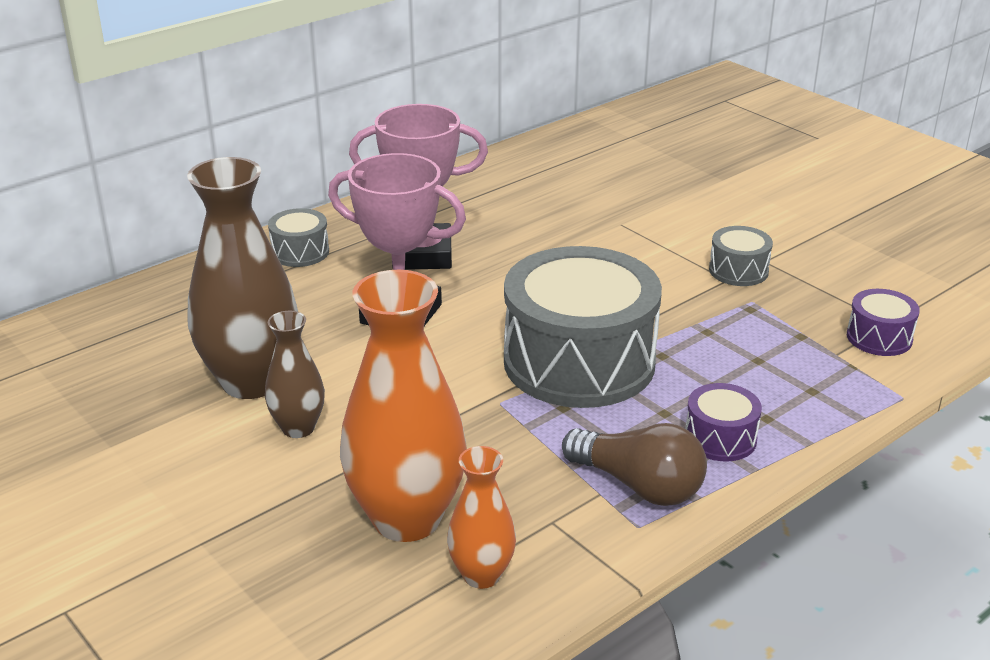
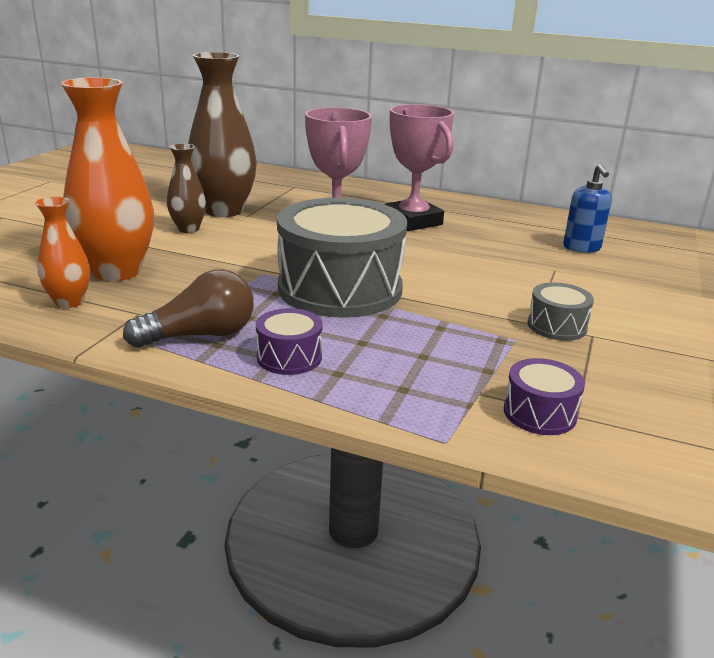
camera: 60 degrees right, 5 degrees down
(300, 252) = (371, 194): grey drum -> none
(580, 188) = (581, 248): none -> blue soap dispenser
(639, 485) = (200, 335): brown light bulb -> brown light bulb turned 120 degrees counterclockwise

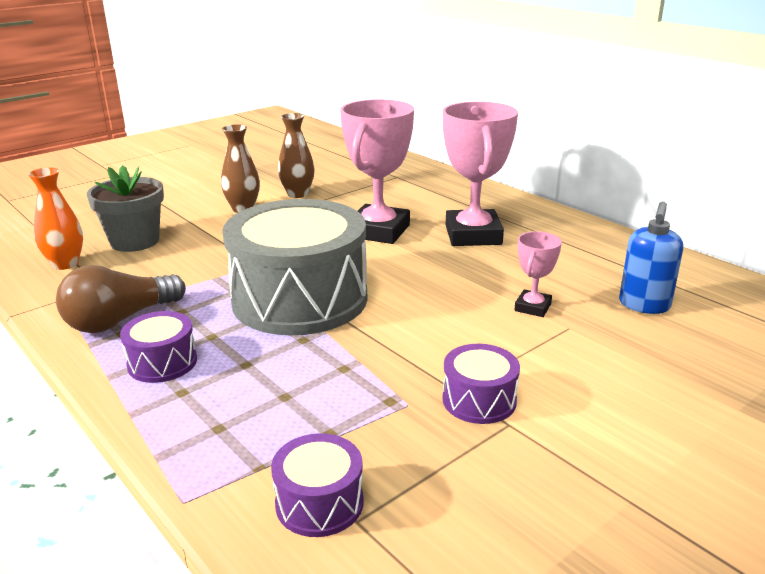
camera: 30 degrees right, 0 degrees up
(117, 271) = (135, 241): orange vase -> grey flower pot
(200, 335) = (120, 320): brown light bulb -> brown light bulb turned 135 degrees clockwise
(224, 210) = (297, 194): brown vase -> brown vase, size x0.53
(516, 262) = (532, 307): none -> pink trophy
(556, 326) = (479, 400): grey drum -> purple drum

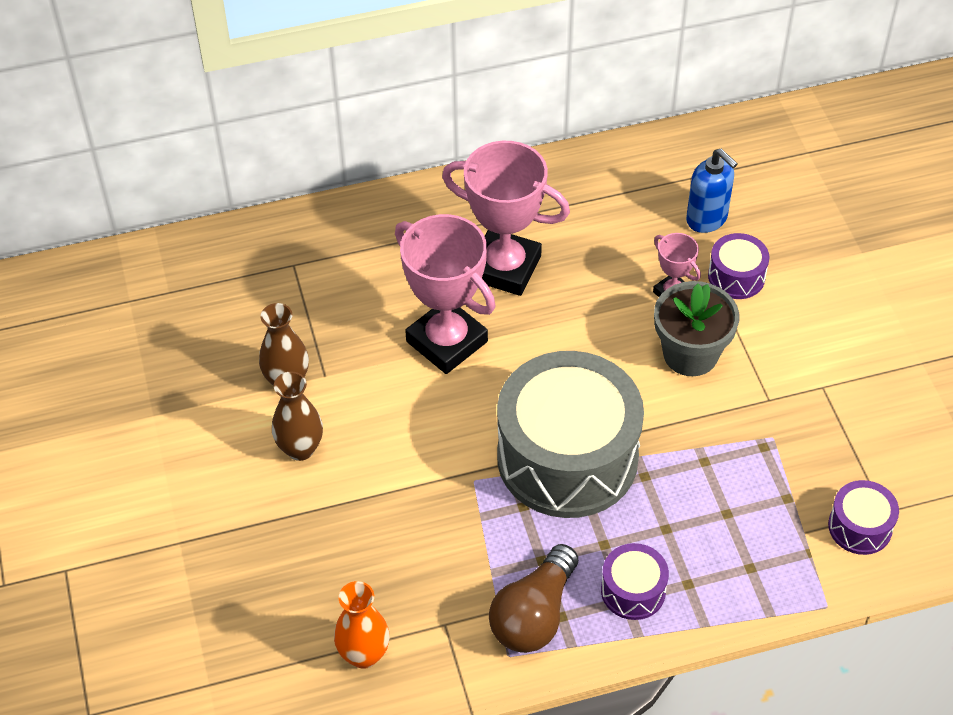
camera: 65 degrees left, 25 degrees up
(120, 320) = (534, 615): brown light bulb -> brown light bulb turned 45 degrees clockwise
(135, 241) = (337, 577): grey flower pot -> grey flower pot (690, 354)
(479, 400) = (787, 391): purple drum -> purple drum (736, 276)

